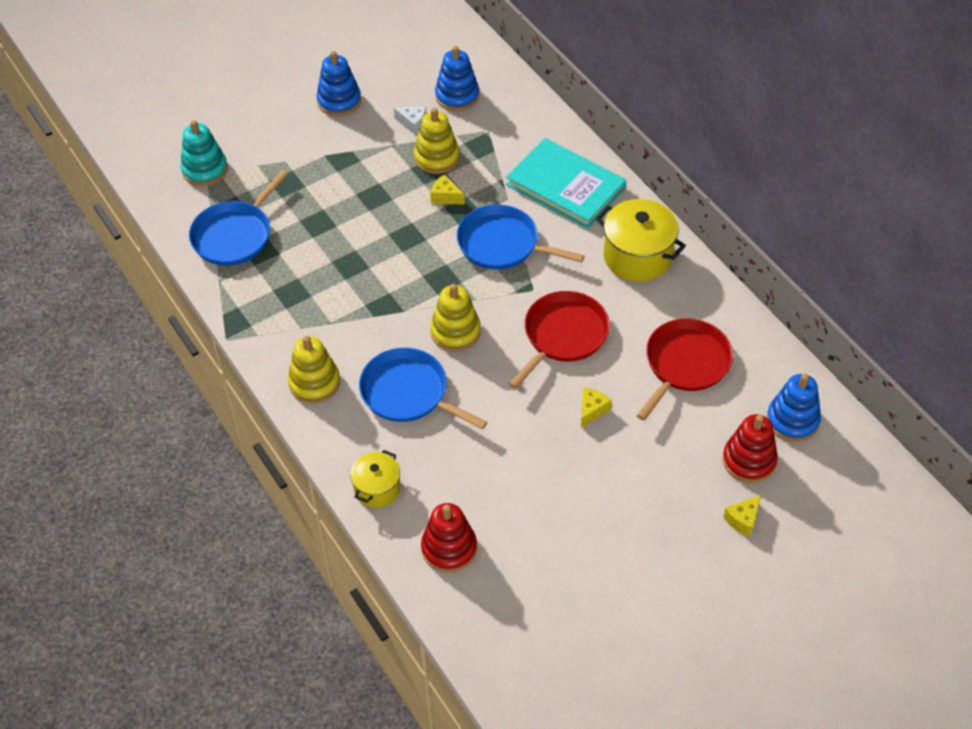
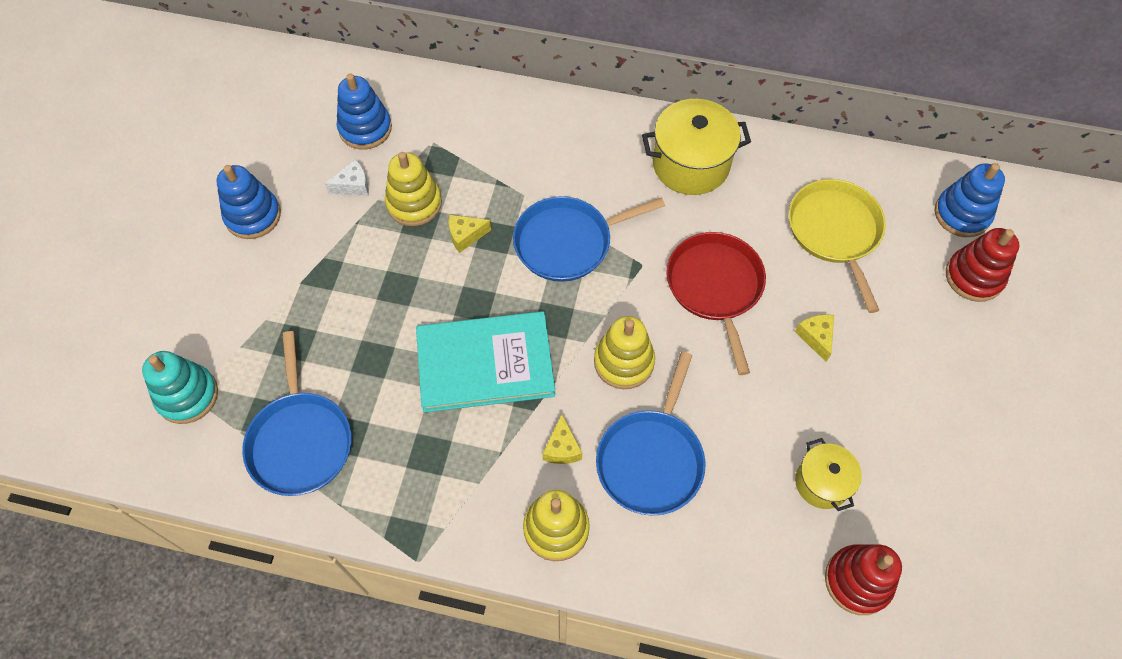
camera: 45 degrees left, 10 degrees up
(377, 489) = (733, 583): yellow pot -> yellow pot (822, 483)
(408, 393) = (651, 459): blue pan -> blue pan turned 60 degrees counterclockwise
(565, 186) = (560, 145): turquoise book -> turquoise book (485, 364)
(685, 364) = (835, 232): red pan -> yellow pan
(743, 520) = (1028, 333): yellow cheese -> yellow cheese (562, 448)

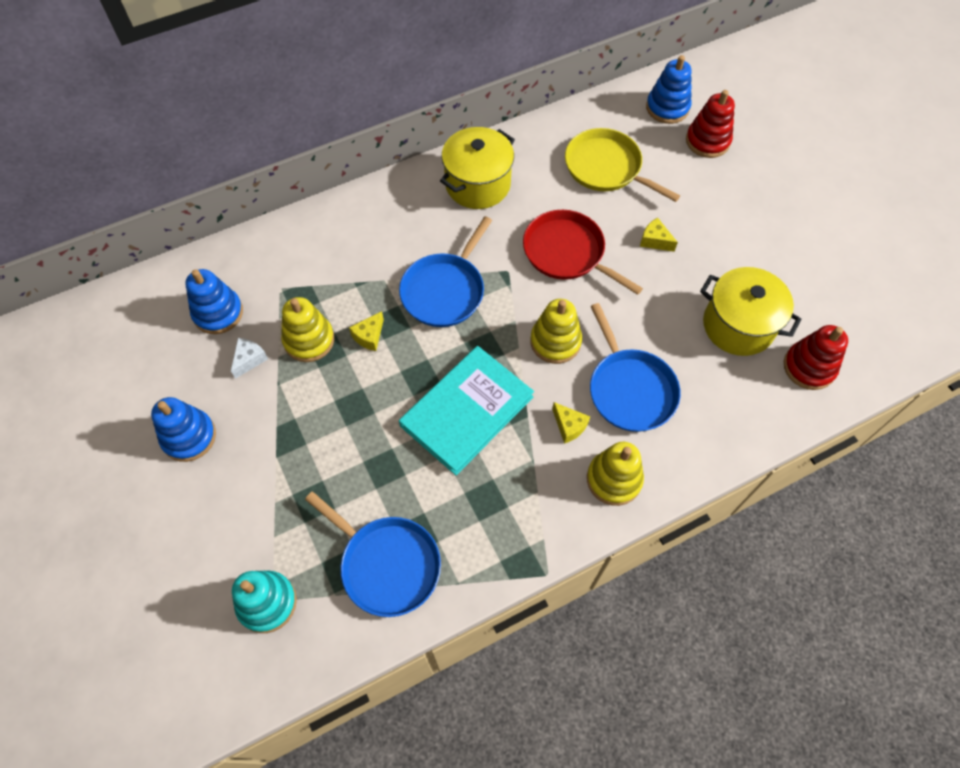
camera: 40 degrees left, 0 degrees up
(822, 483) = (738, 325): yellow pot -> yellow pot, size x1.67

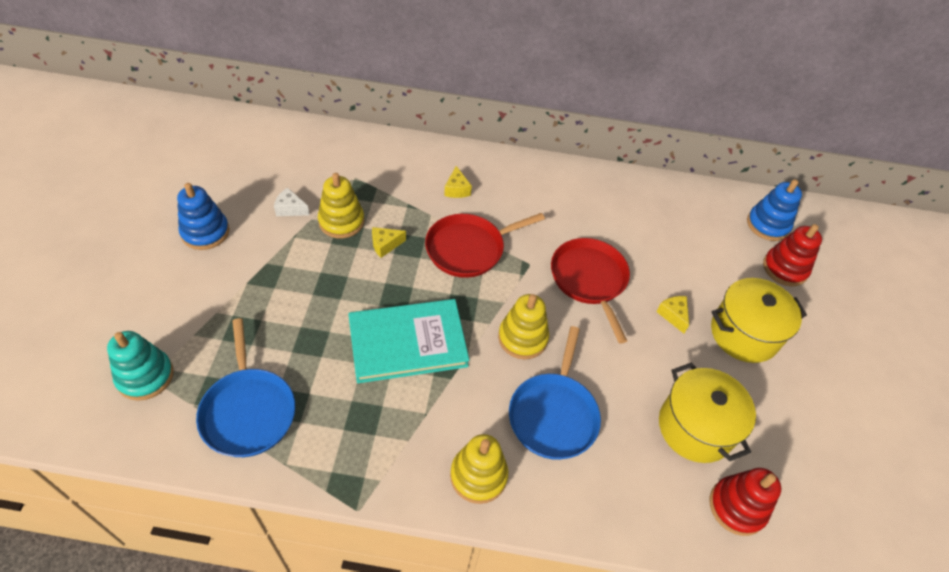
camera: 30 degrees right, 10 degrees down
(218, 313) = (299, 167): blue stacking toy -> none
(249, 360) = (290, 209): white cheese -> white cheese turned 135 degrees counterclockwise
(445, 291) = (468, 248): blue pan -> red pan
(477, 184) = (559, 192): yellow pot -> yellow pot (744, 334)
(569, 426) = (478, 408): yellow cheese -> yellow cheese (456, 189)
(606, 168) = (676, 238): yellow pan -> none

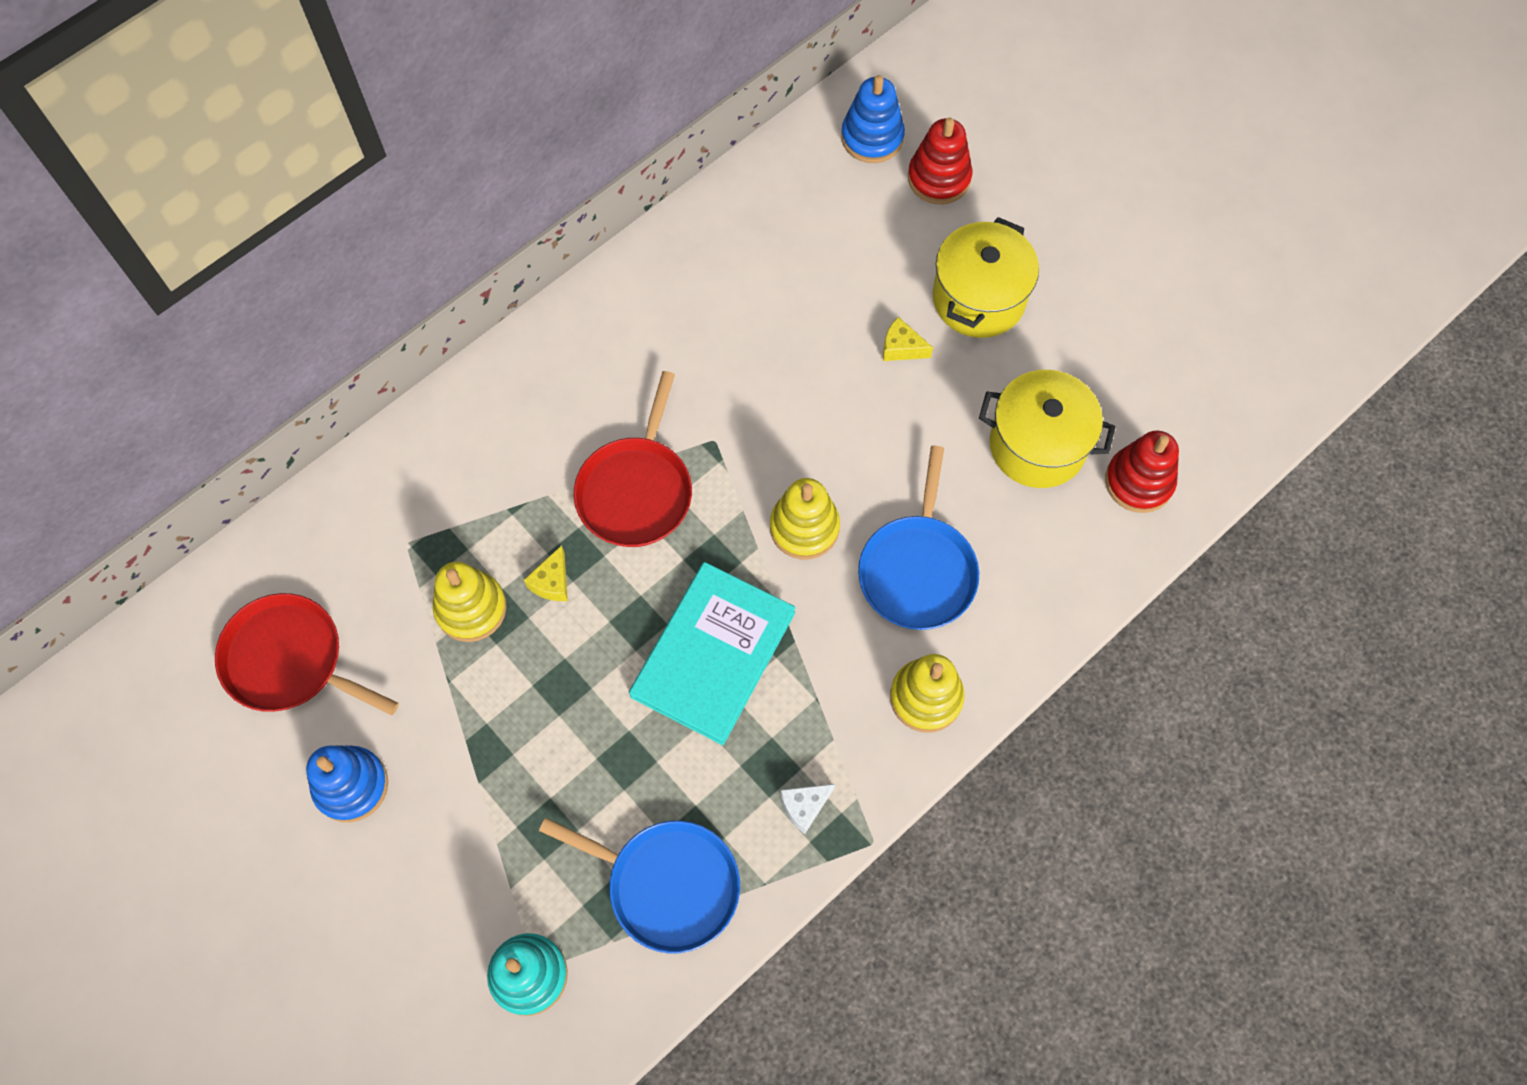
camera: 45 degrees left, 15 degrees up
(290, 209) = (397, 657): white cheese -> white cheese (804, 807)
(456, 189) = (533, 434): yellow cheese -> none
(553, 415) = (918, 570): blue pan -> blue pan turned 45 degrees clockwise
(589, 280) = (787, 394): red pan -> red pan (289, 660)

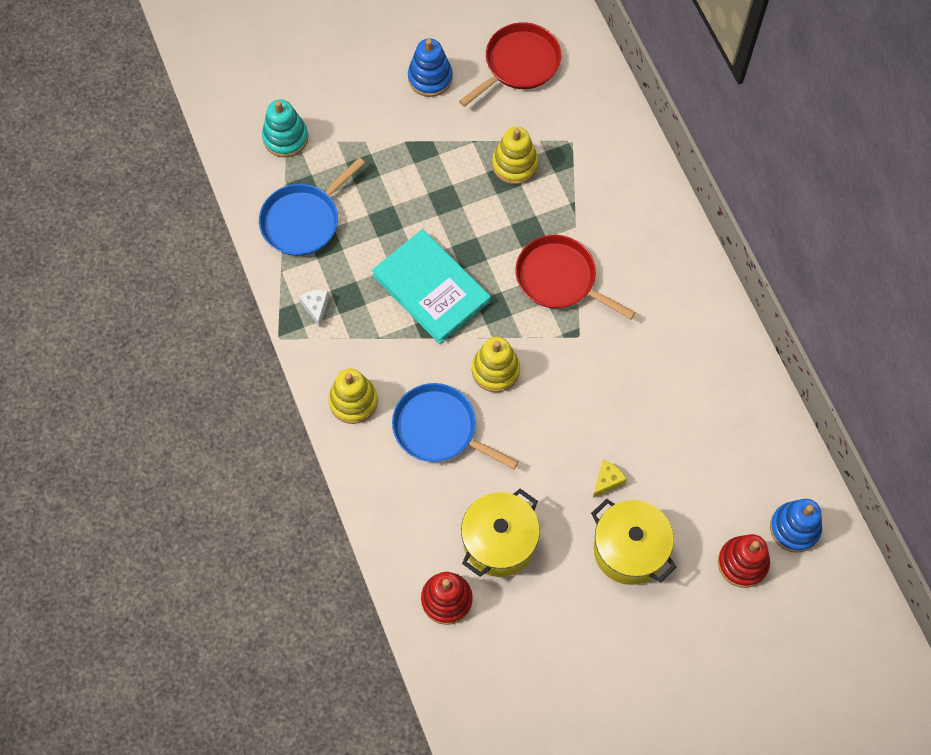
camera: 110 degrees right, 0 degrees up
(552, 582) = (514, 213): yellow cheese -> none

